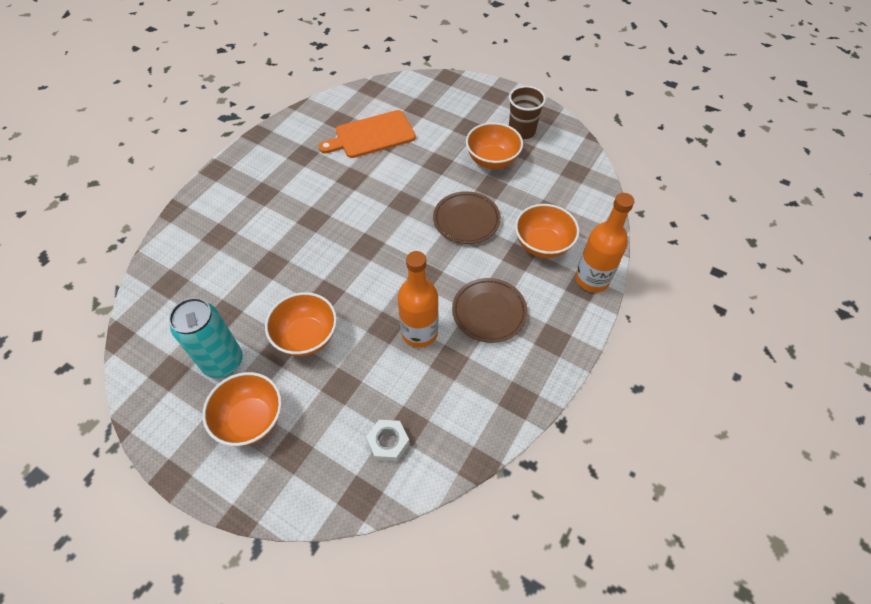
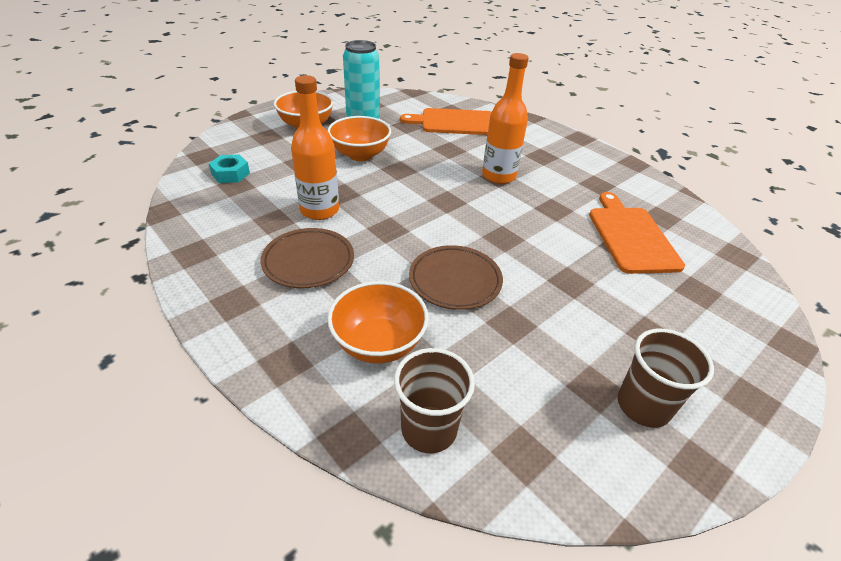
camera: 105 degrees right, 15 degrees down
(204, 272) = (455, 122): none -> orange cutting board
(388, 442) = (230, 174): white nut -> turquoise nut
(492, 160) = (569, 341): orange bowl -> none
(584, 208) = (429, 429): none -> brown cup
(592, 279) = (288, 378): orange bottle -> orange bottle (498, 176)

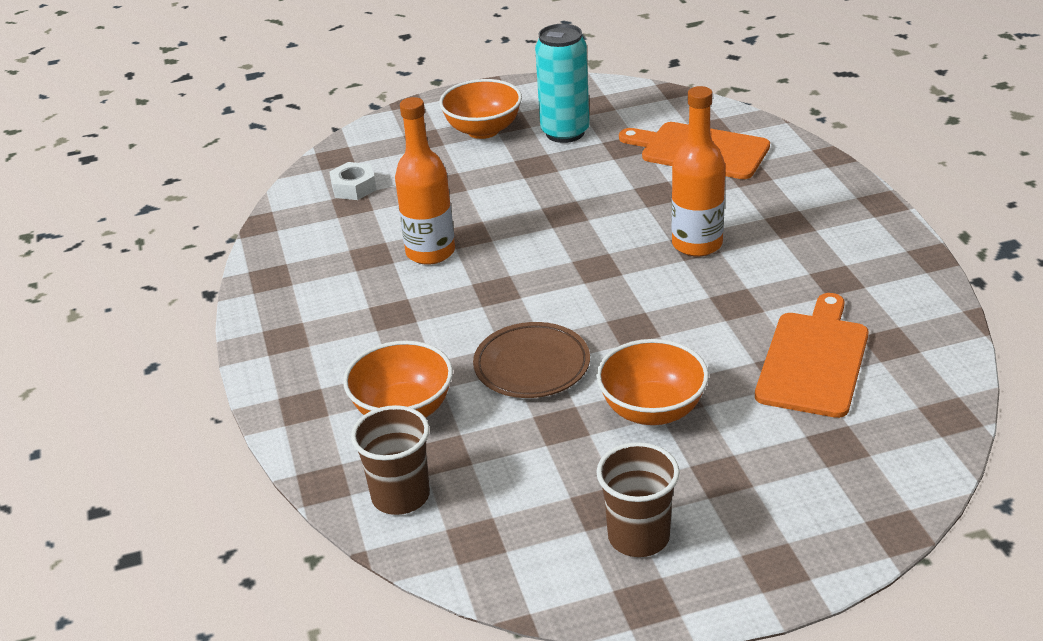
camera: 30 degrees right, 5 degrees down
(230, 174) = (353, 187): turquoise nut -> white nut
(308, 261) = (382, 311): brown plate -> none
(360, 155) = (527, 184): orange bowl -> orange bowl (652, 410)

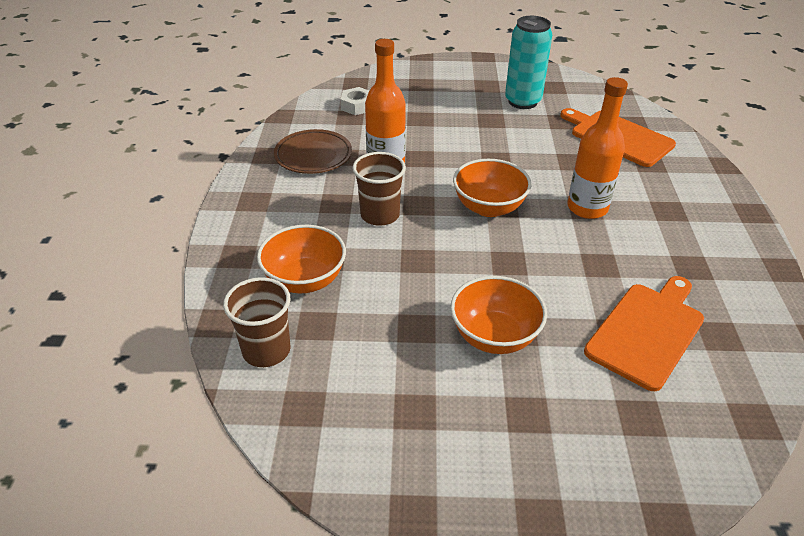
camera: 15 degrees right, 5 degrees up
(483, 130) = (465, 87): orange bowl -> orange bowl (489, 207)
(532, 366) = (417, 271): brown plate -> brown plate (313, 156)
(638, 537) = (434, 449): brown cup -> brown cup (380, 215)

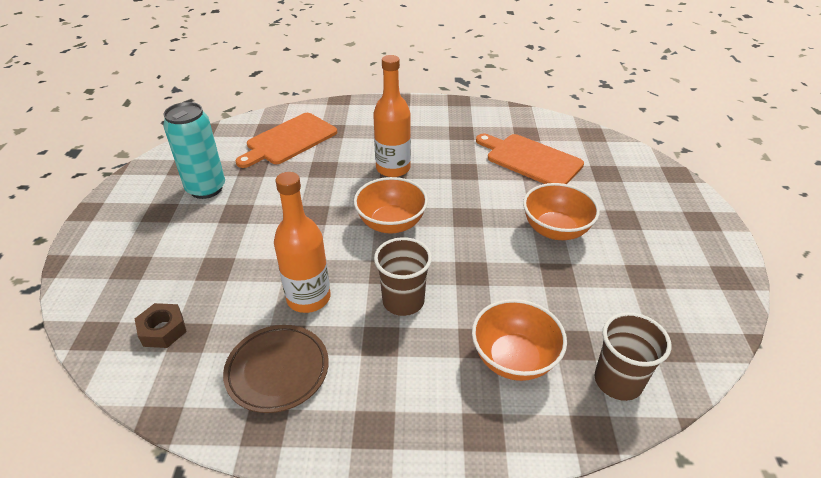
camera: 90 degrees left, 0 degrees up
(357, 106) = (163, 330): white nut -> brown nut

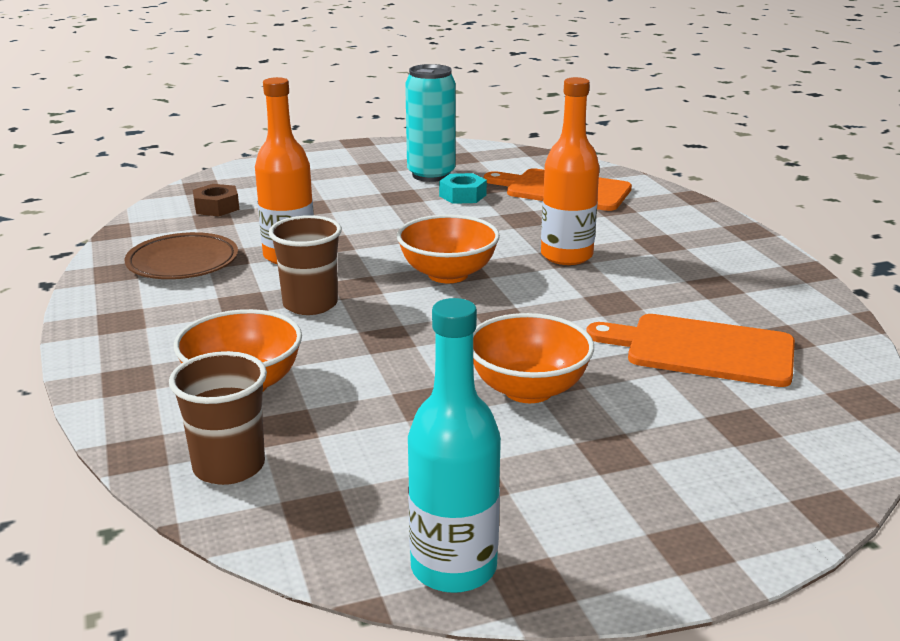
camera: 70 degrees right, 15 degrees down
(261, 184) = (462, 195): none -> turquoise nut
(531, 160) = (702, 350): orange cutting board -> orange cutting board turned 90 degrees counterclockwise
(720, 301) = (453, 567): none -> turquoise bottle

